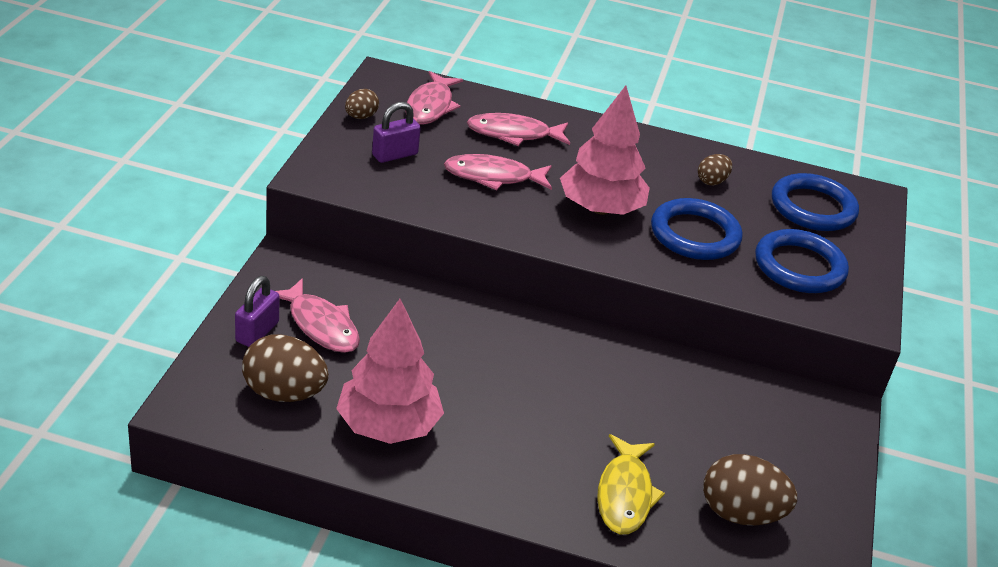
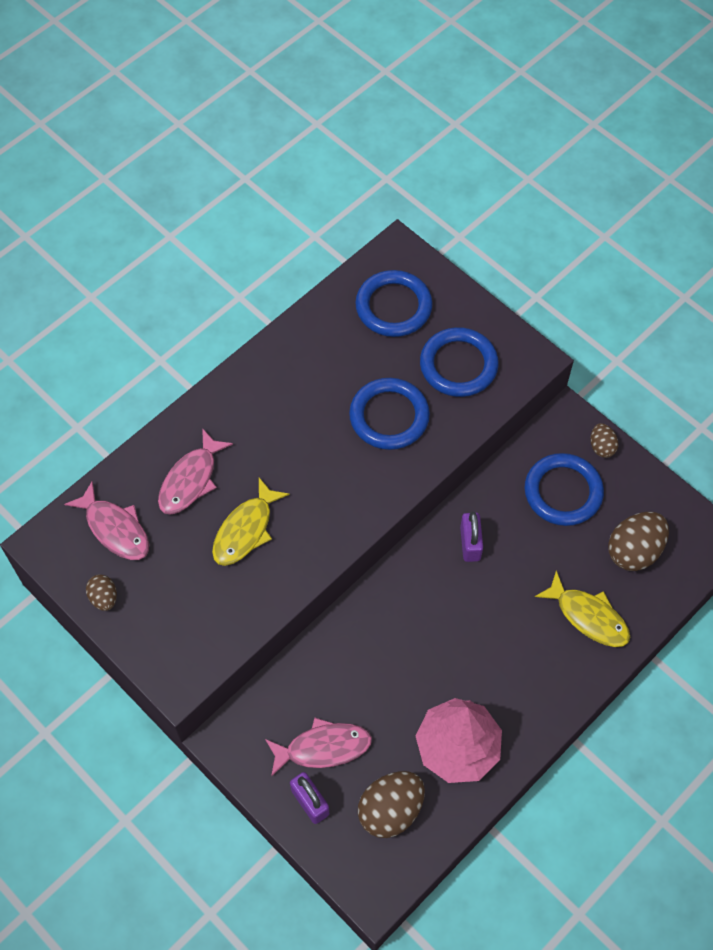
camera: 55 degrees left, 25 degrees up
(395, 155) = (177, 596): purple padlock -> purple padlock (470, 543)
(493, 177) = (246, 530): pink fish -> yellow fish
(600, 209) = (326, 468): pink tree -> none
(712, 181) = (327, 360): brown egg -> brown egg (601, 447)
(753, 429) = (563, 492): none -> blue ring

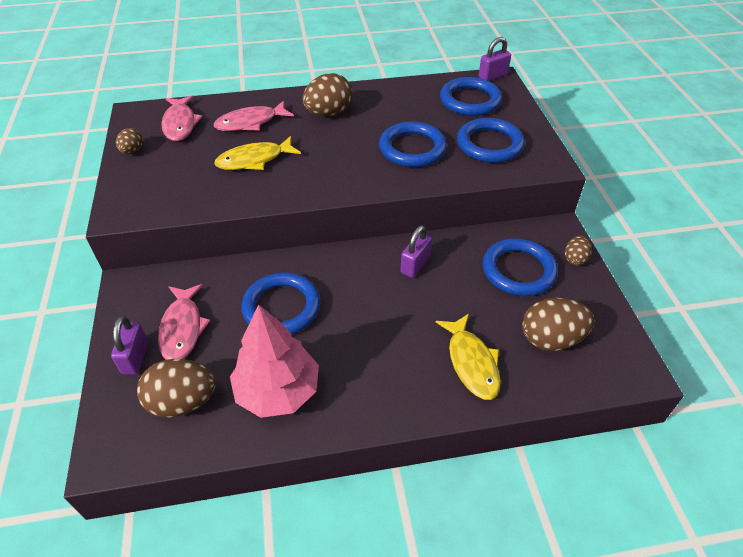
camera: 35 degrees right, 15 degrees down
(261, 415) = (328, 113): none -> brown egg
(323, 748) = (182, 328): pink fish -> pink fish turned 60 degrees clockwise
(389, 250) = (492, 76): none -> purple padlock
(390, 668) = (281, 307): none -> blue ring

